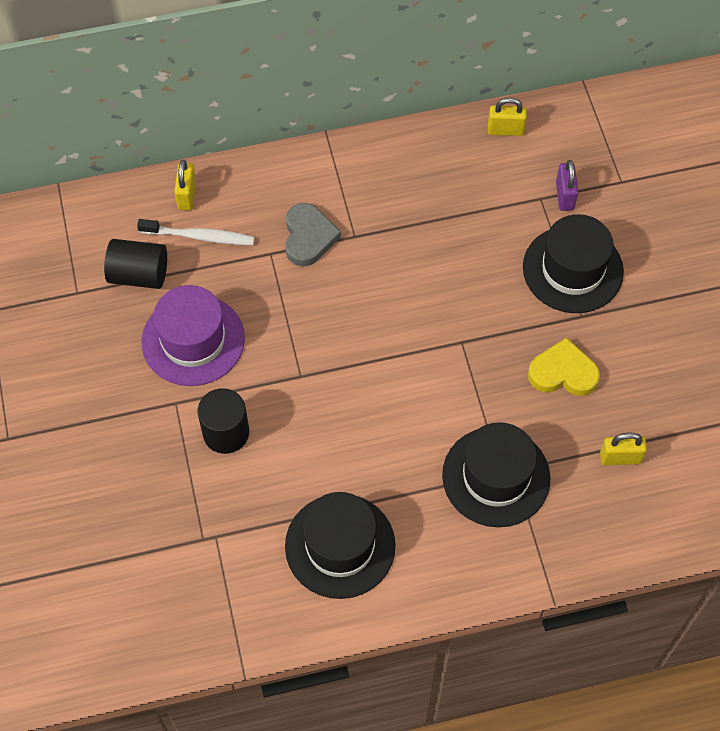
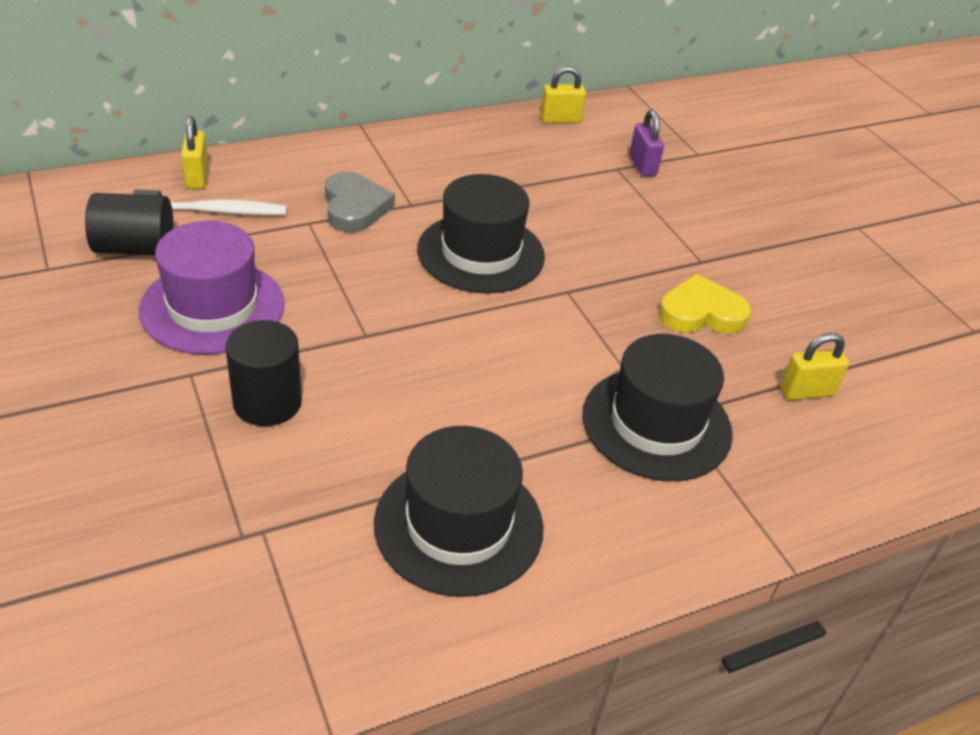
camera: 15 degrees left, 20 degrees down
(573, 269) = (675, 223): black hat -> black hat (481, 253)

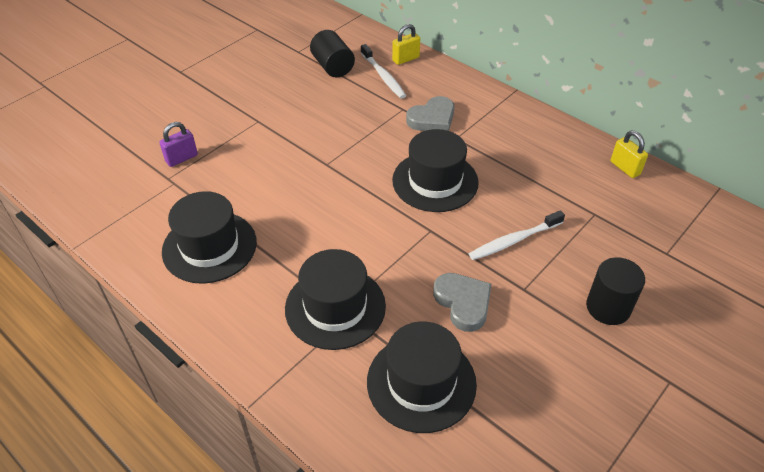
camera: 70 degrees right, 5 degrees up
(212, 307) = (309, 107): purple hat -> none
(267, 402) = (254, 151): black cylinder -> black cylinder (608, 307)
(624, 237) = (514, 240): none -> white toothbrush
(642, 166) = (613, 226): purple padlock -> purple padlock (181, 158)
(701, 313) = (463, 303): yellow heart -> grey heart
(806, 392) = (421, 382): yellow padlock -> black hat

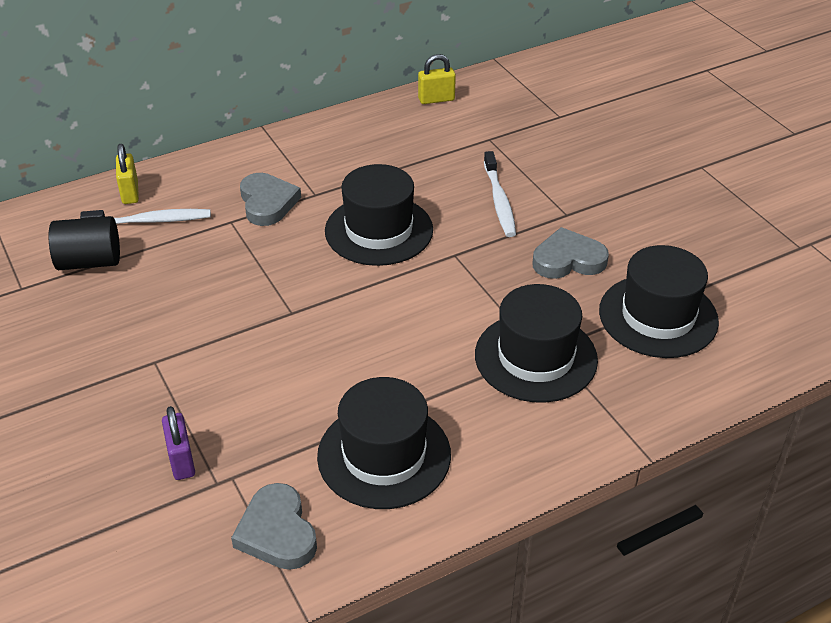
camera: 70 degrees left, 5 degrees down
(135, 215) = (277, 532): none -> grey heart
(608, 307) = (609, 171): black cylinder -> none

